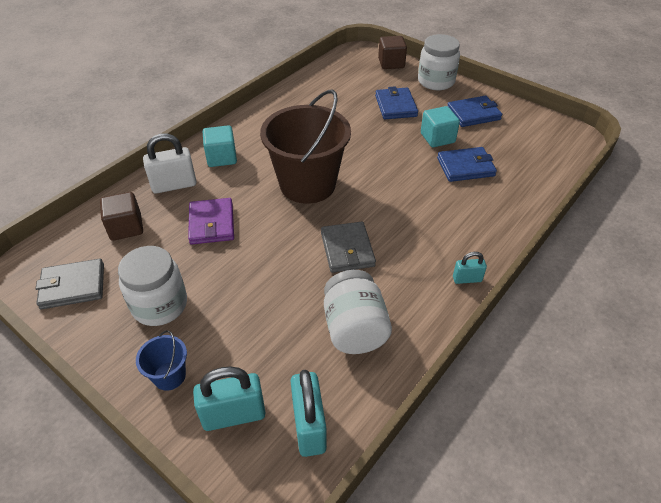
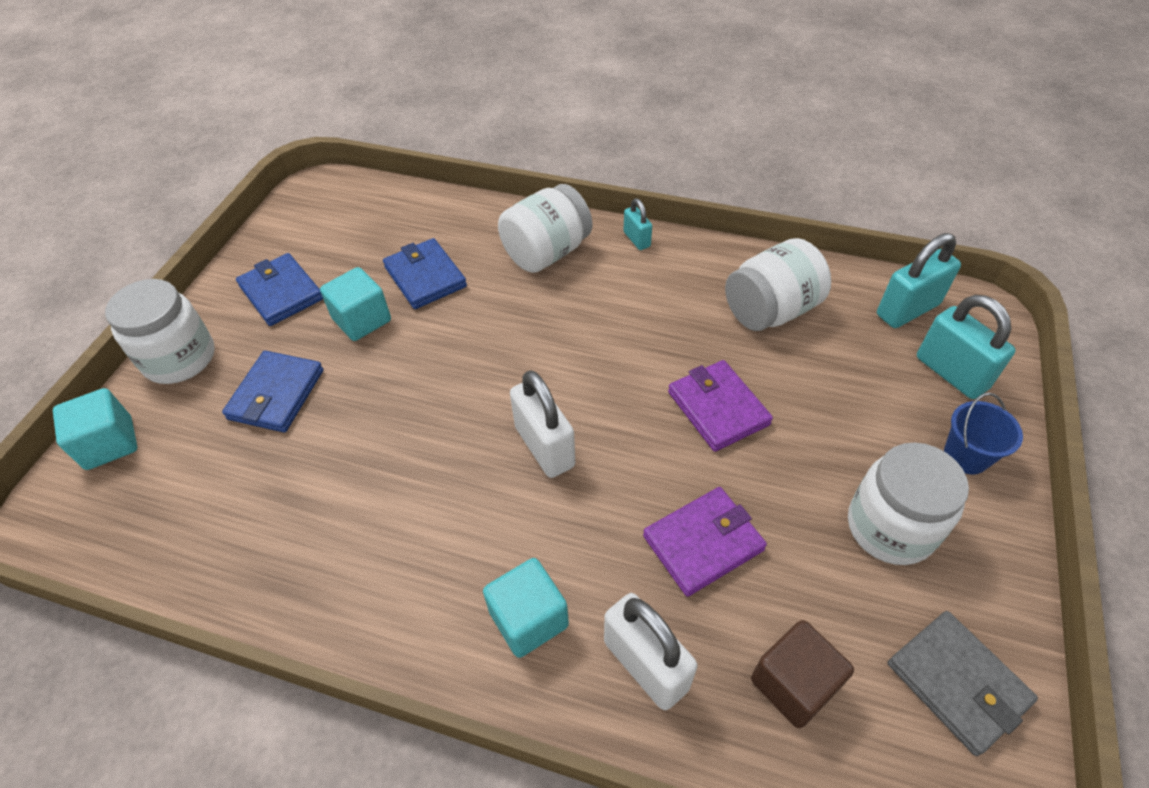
camera: 110 degrees left, 5 degrees up
(288, 263) = (718, 408): none -> purple wallet
(307, 184) = (544, 447): brown bucket -> white padlock
(347, 249) = (655, 354): grey wallet -> none
(391, 63) = (109, 443): brown cube -> turquoise cube
(396, 106) = (276, 394): blue wallet -> blue wallet turned 45 degrees counterclockwise
(469, 226) = (546, 253): none -> white jar

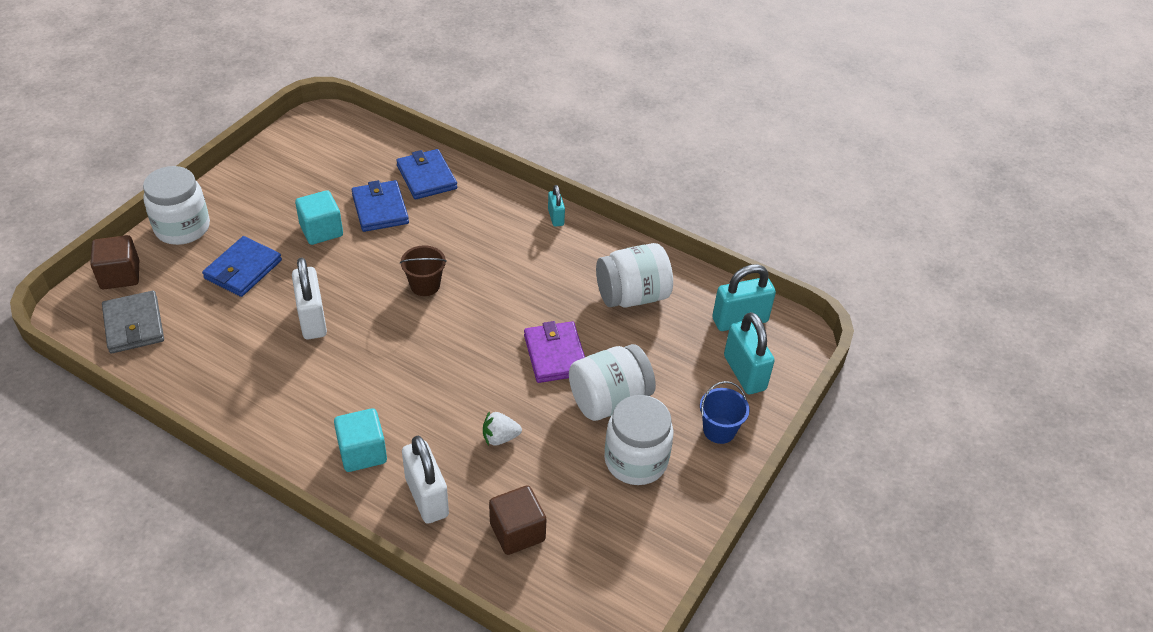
camera: 10 degrees right, 5 degrees down
(109, 443) = (120, 275): turquoise cube -> brown cube
(281, 292) = (269, 196): blue wallet -> blue wallet (427, 177)
(518, 358) = (425, 285): none -> brown bucket
(544, 447) = (418, 350): white padlock -> white padlock (312, 319)
(546, 253) = (480, 212): white jar -> white jar (609, 400)
(703, 543) = (500, 438): purple wallet -> white strawberry
(957, 683) = (625, 559): grey wallet -> grey wallet (134, 325)

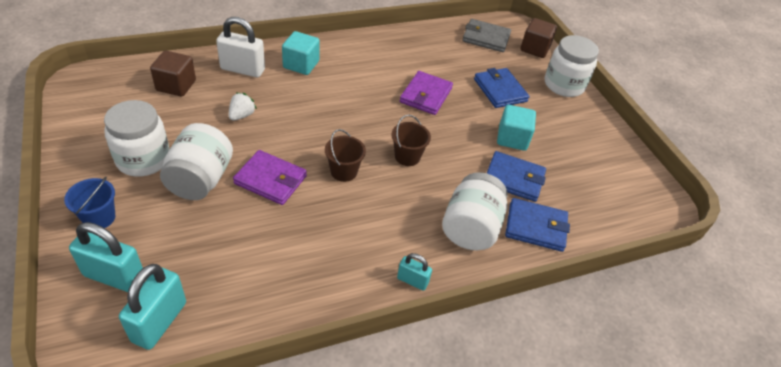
camera: 125 degrees right, 0 degrees up
(312, 319) = (425, 95): white padlock -> purple wallet
(491, 315) = (344, 171): none -> brown bucket
(632, 296) = (271, 265): white jar -> white jar (470, 228)

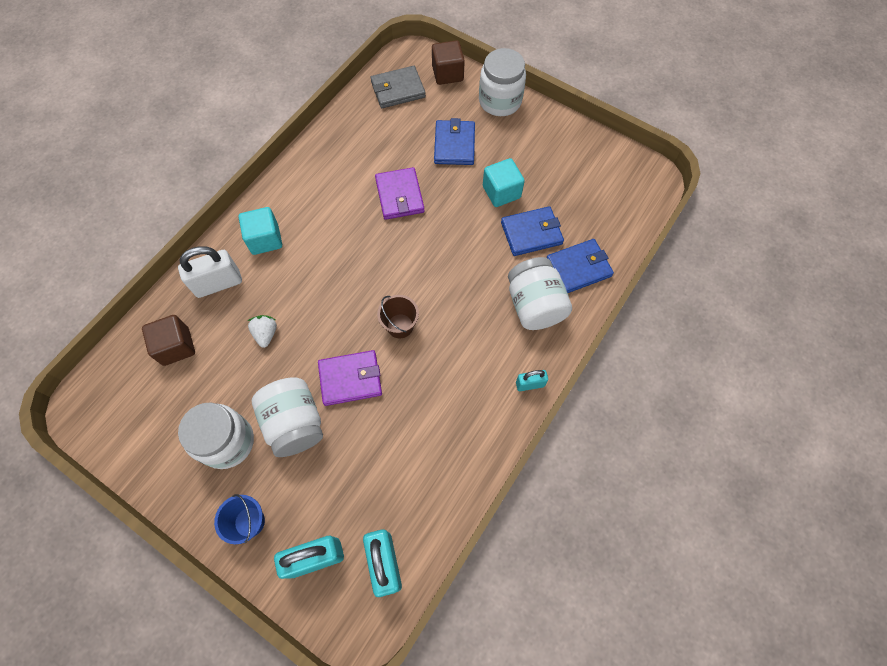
camera: 30 degrees left, 20 degrees up
(407, 157) = (436, 273): brown bucket -> none
(500, 90) = (454, 145): blue wallet -> blue wallet turned 60 degrees clockwise

